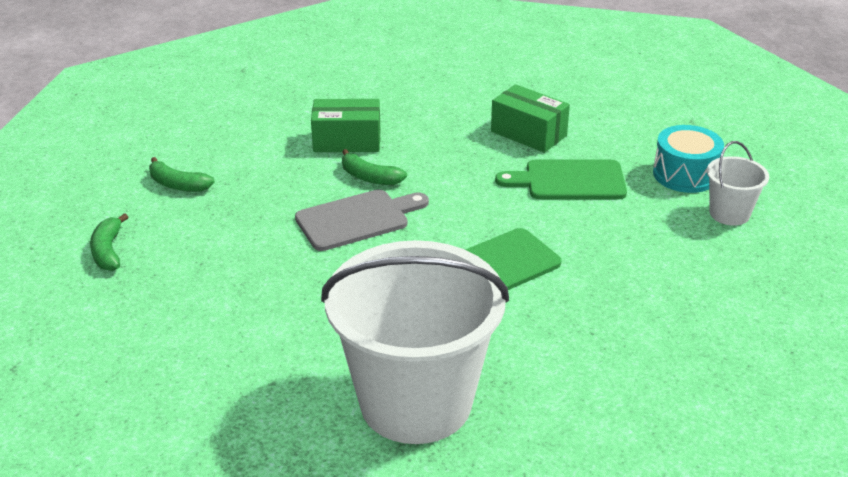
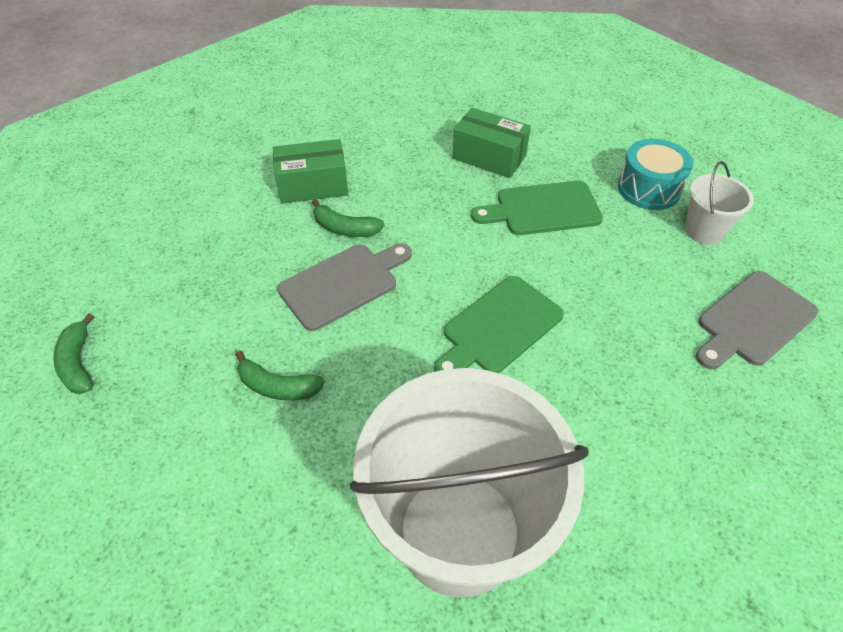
camera: 10 degrees left, 15 degrees up
(178, 185) = (144, 262): green banana -> green banana (277, 387)
(750, 288) = (753, 320): none -> grey cutting board

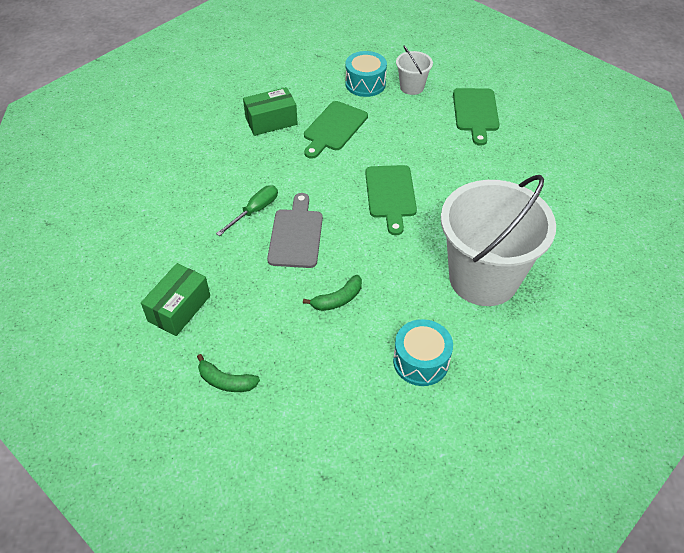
camera: 50 degrees left, 0 degrees up
(242, 549) = (421, 361): none -> turquoise drum
(313, 186) = (202, 204): green box -> green box (179, 308)
(345, 228) = (255, 211): green banana -> green screwdriver
(753, 320) = (475, 112): grey cutting board -> green cutting board

